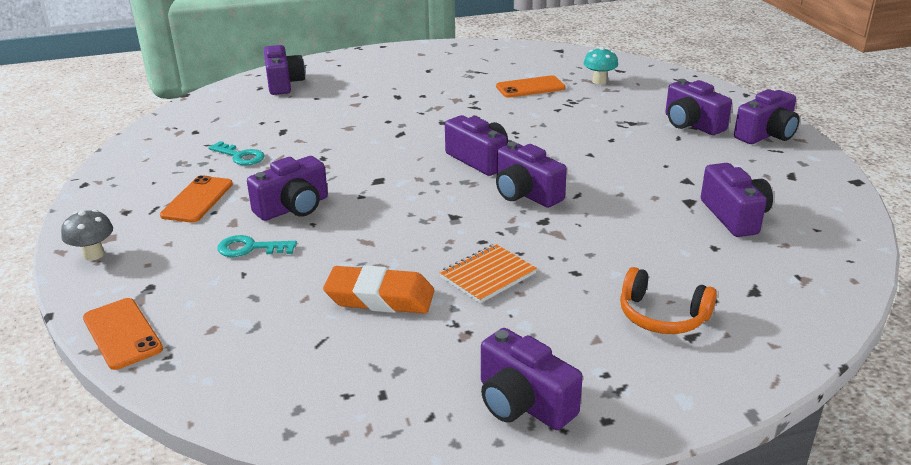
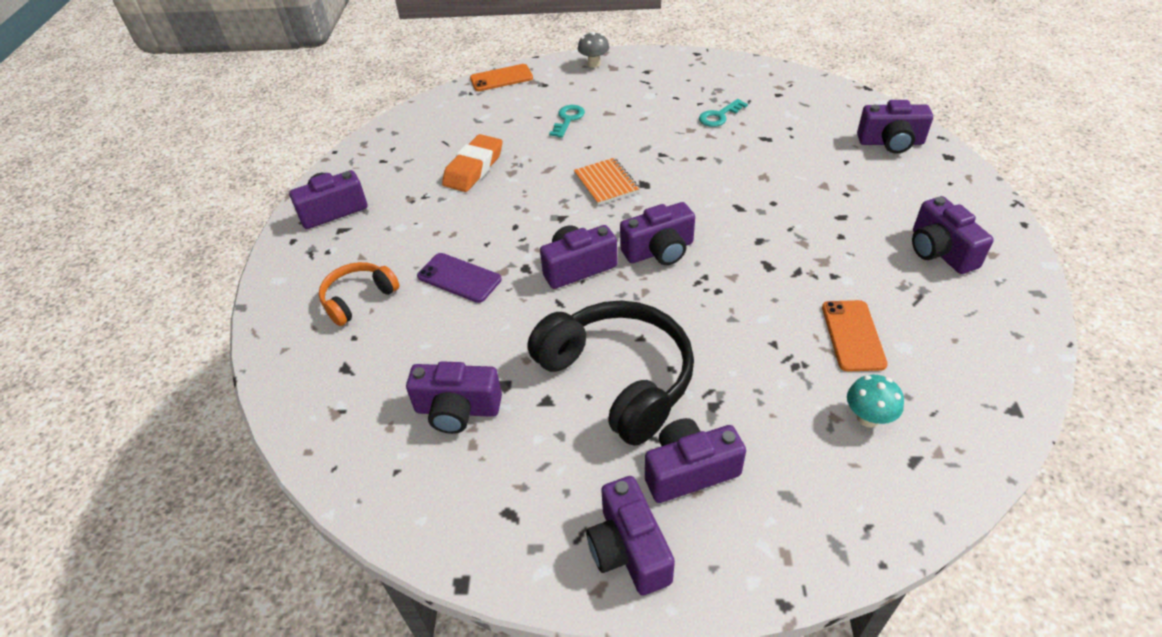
camera: 110 degrees right, 15 degrees up
(197, 199) = (650, 98): orange phone -> none
(293, 207) = (617, 139): purple camera -> purple camera (940, 251)
(487, 275) = (467, 220): orange notebook -> orange notebook (606, 183)
(583, 256) = (459, 278): none -> purple phone
(638, 157) = (618, 378): none -> black headphones

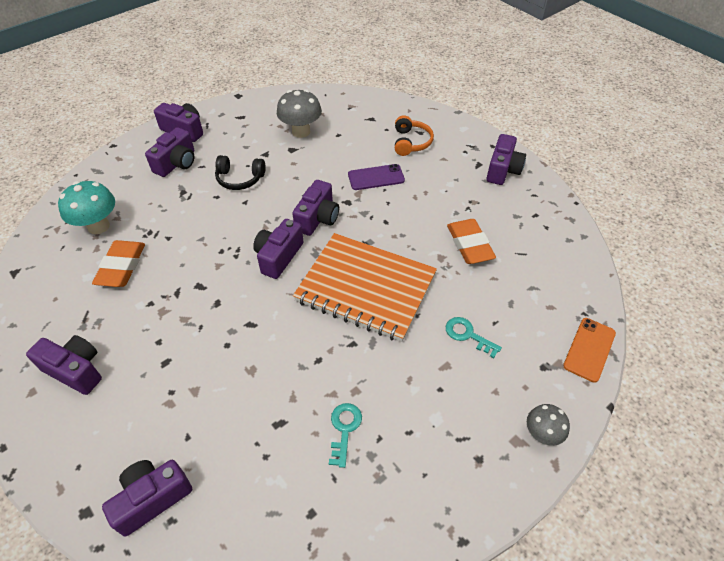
camera: 135 degrees right, 5 degrees up
(457, 410) = (301, 132): purple camera -> grey mushroom
(568, 119) = (468, 335): turquoise key -> turquoise key turned 150 degrees clockwise
(606, 183) = (365, 288): orange notebook -> orange notebook, size x2.24
(618, 378) = (240, 179): black headphones -> black headphones, size x0.54
(853, 335) = (122, 267): orange phone -> orange eraser
(868, 418) = (98, 226): turquoise mushroom -> turquoise mushroom, size x1.65

